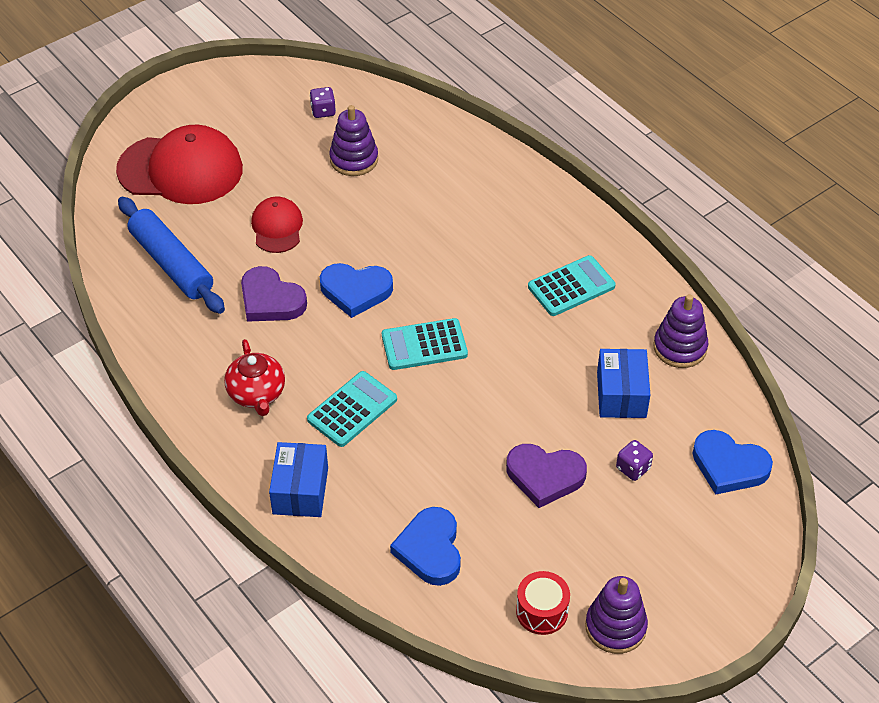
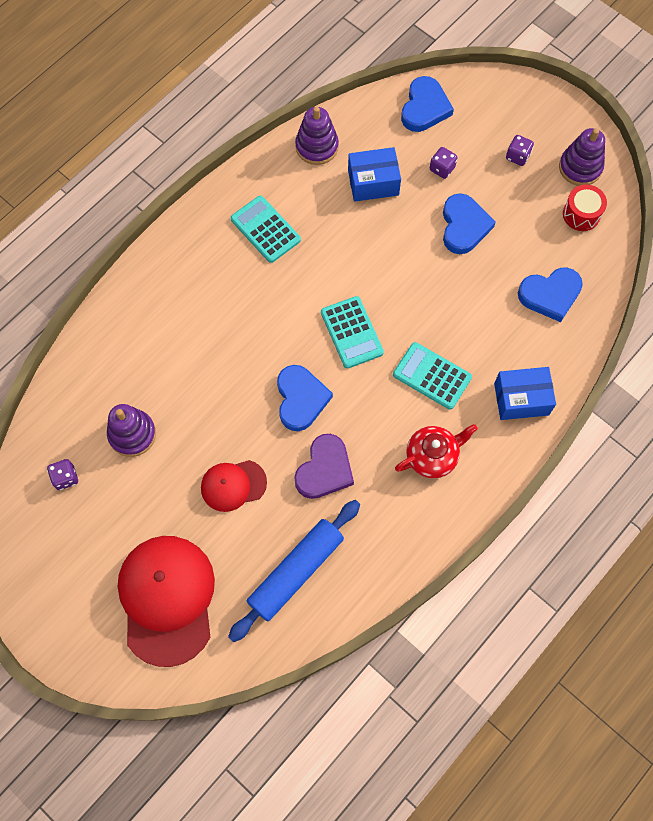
camera: 100 degrees left, 20 degrees up
(545, 476) = (464, 226): purple heart -> blue heart
(642, 556) = (517, 156): none -> purple dice

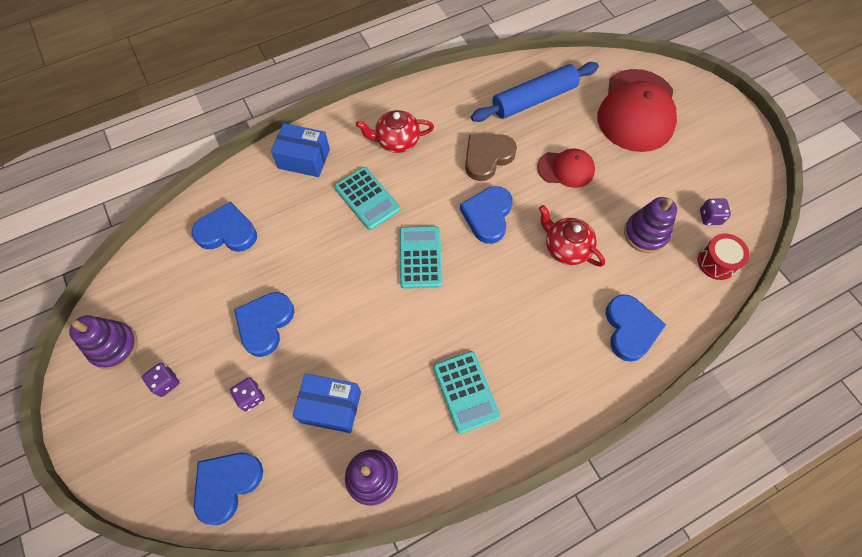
camera: 160 degrees left, 5 degrees down
(132, 330) = (630, 329): none -> blue heart
(211, 391) = (566, 248): none -> red teapot
(324, 469) = (487, 157): purple heart -> brown heart
(581, 214) = (148, 297): red drum -> red drum (716, 262)

